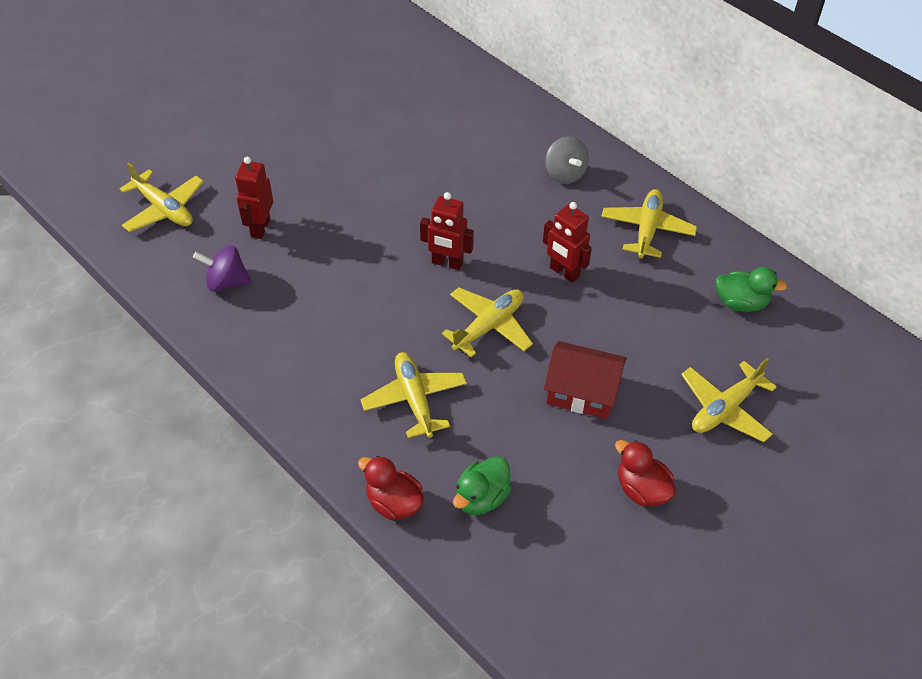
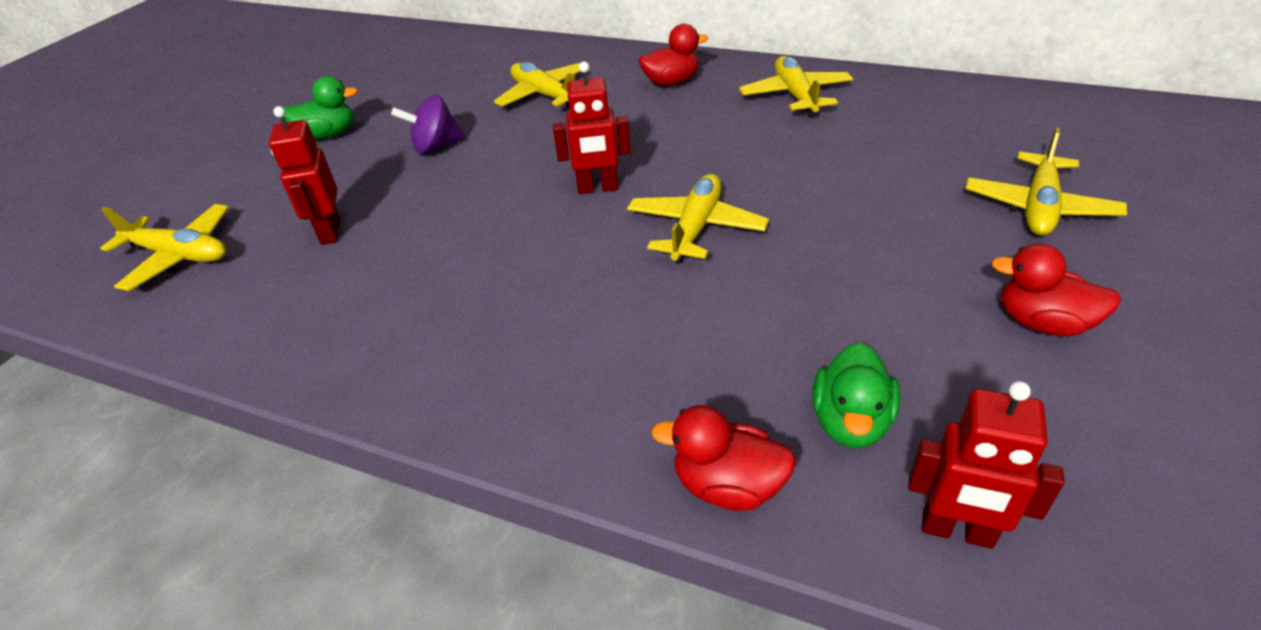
camera: 20 degrees left, 10 degrees down
(226, 282) = (305, 302): purple spinning top -> purple spinning top (436, 147)
(414, 399) = (659, 338): yellow plane -> yellow plane (544, 95)
(564, 272) = (740, 154): red robot -> red robot (957, 531)
(565, 174) = (671, 82): grey spinning top -> red duck
(582, 392) = (866, 251): red house -> none
(741, 303) = (949, 118): green duck -> green duck (329, 134)

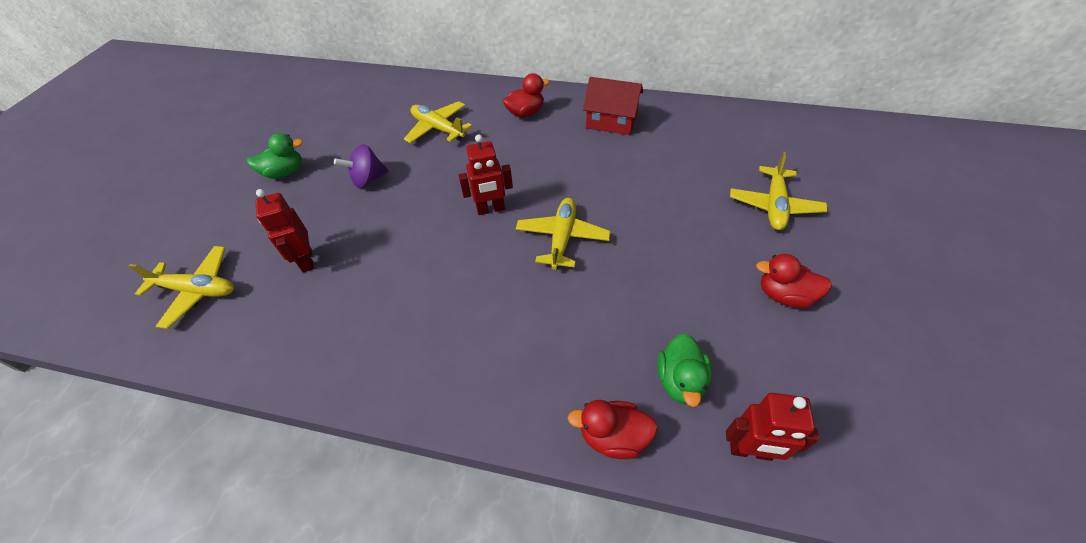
camera: 10 degrees left, 10 degrees up
(795, 96) = (611, 121): yellow plane -> red house

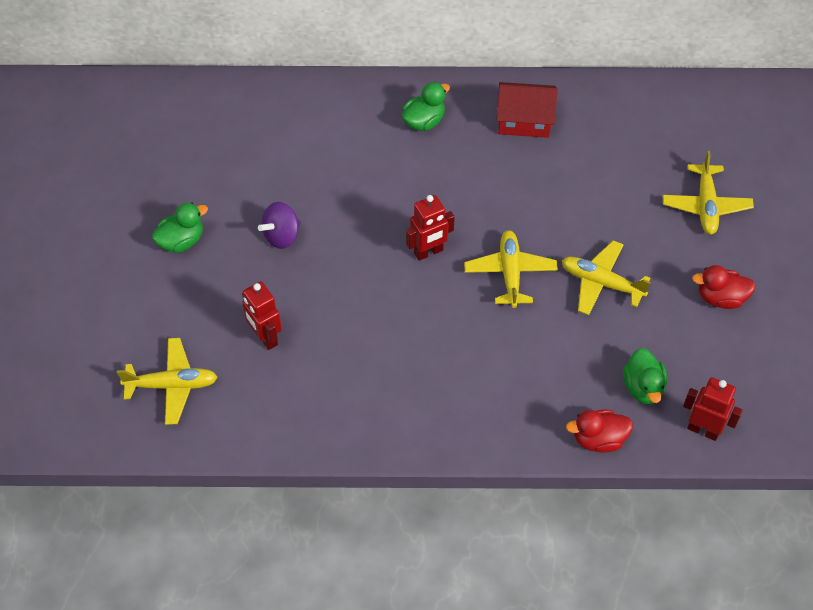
camera: 15 degrees left, 5 degrees up
(438, 128) = (330, 157): yellow plane -> yellow plane (601, 283)
(525, 113) = (424, 121): red duck -> green duck
(750, 451) = (703, 430): red robot -> red robot turned 150 degrees counterclockwise

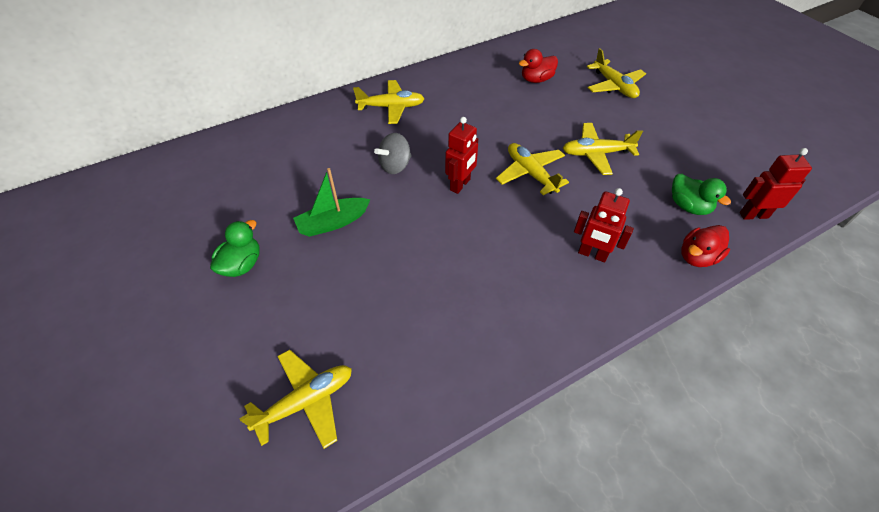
camera: 30 degrees left, 5 degrees down
(265, 337) = (372, 310): red robot -> red robot (592, 254)
(282, 236) = (333, 223): purple spinning top -> green boat
(379, 199) = (395, 166): none -> grey spinning top
(424, 121) = (391, 107): green duck -> yellow plane
(524, 120) = (460, 83): red house -> none
(720, 298) = (676, 131): red duck -> red duck (536, 80)

